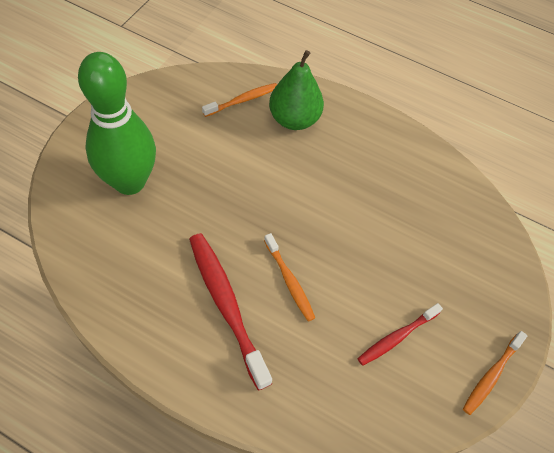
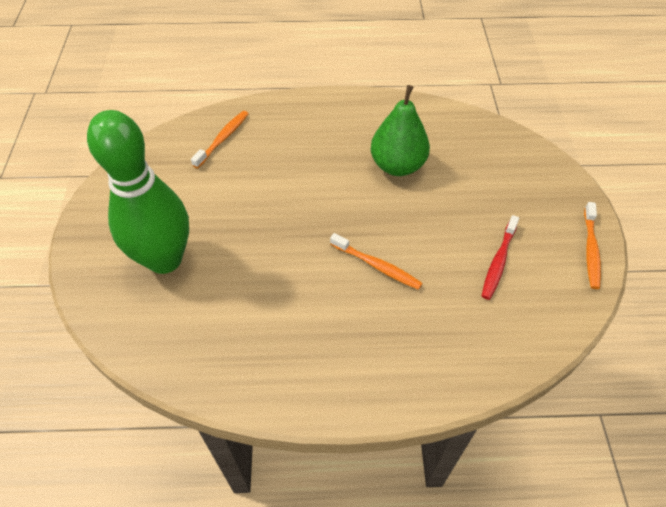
camera: 25 degrees left, 5 degrees down
(226, 305) = (337, 317): red toothbrush -> none
(294, 119) = (281, 133): green pear -> green pear (397, 165)

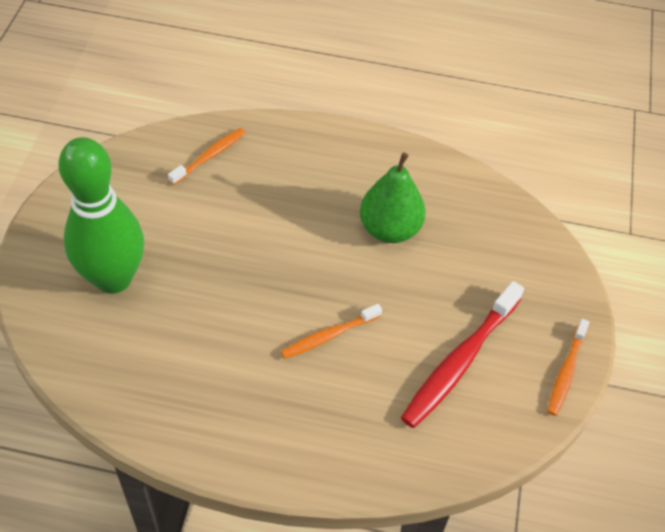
camera: 10 degrees right, 0 degrees up
(377, 266) = (329, 336): orange toothbrush -> orange toothbrush turned 105 degrees clockwise
(498, 262) = (460, 361): red toothbrush -> red toothbrush, size x1.73

